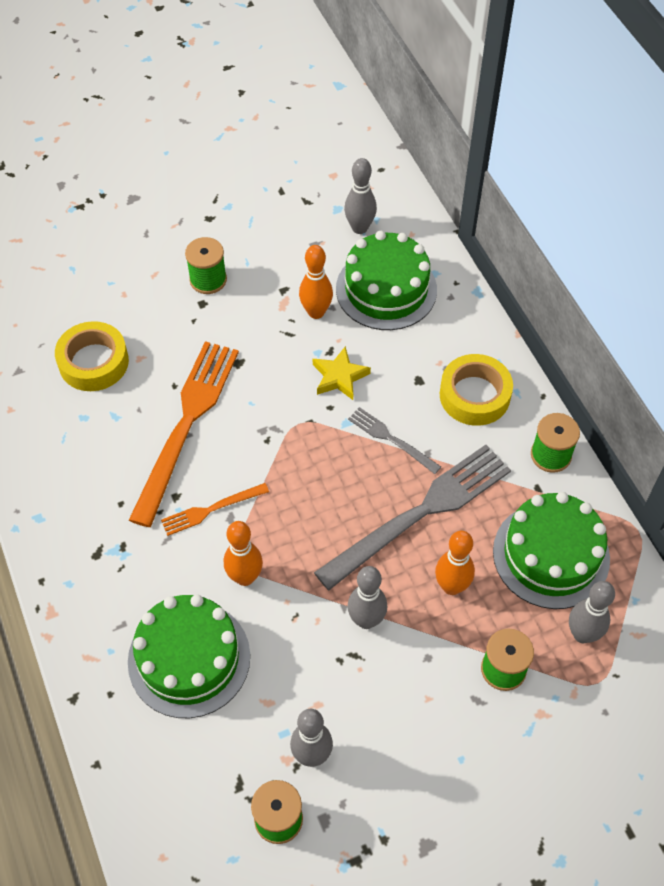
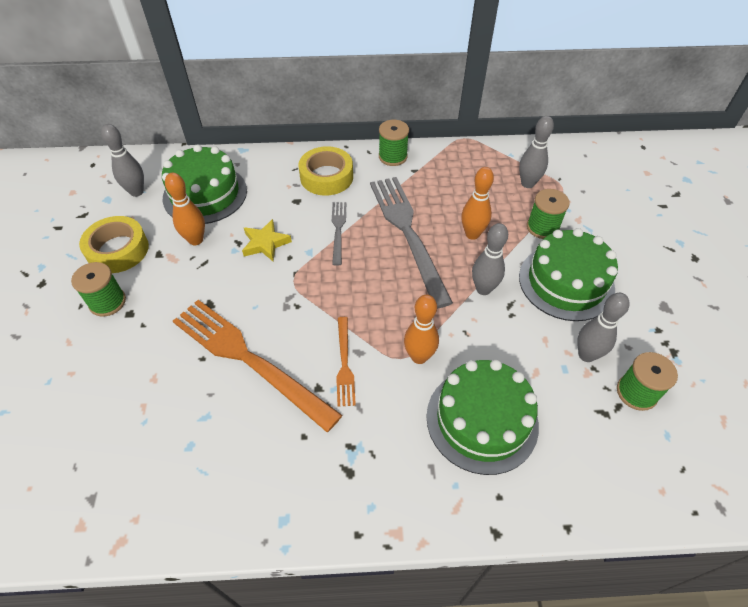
camera: 70 degrees left, 5 degrees down
(93, 362) = (131, 420): yellow tape -> yellow tape (118, 250)
(391, 439) = (338, 230): grey fork -> grey fork turned 120 degrees clockwise
(551, 555) = (466, 179): green cake -> green cake (566, 282)

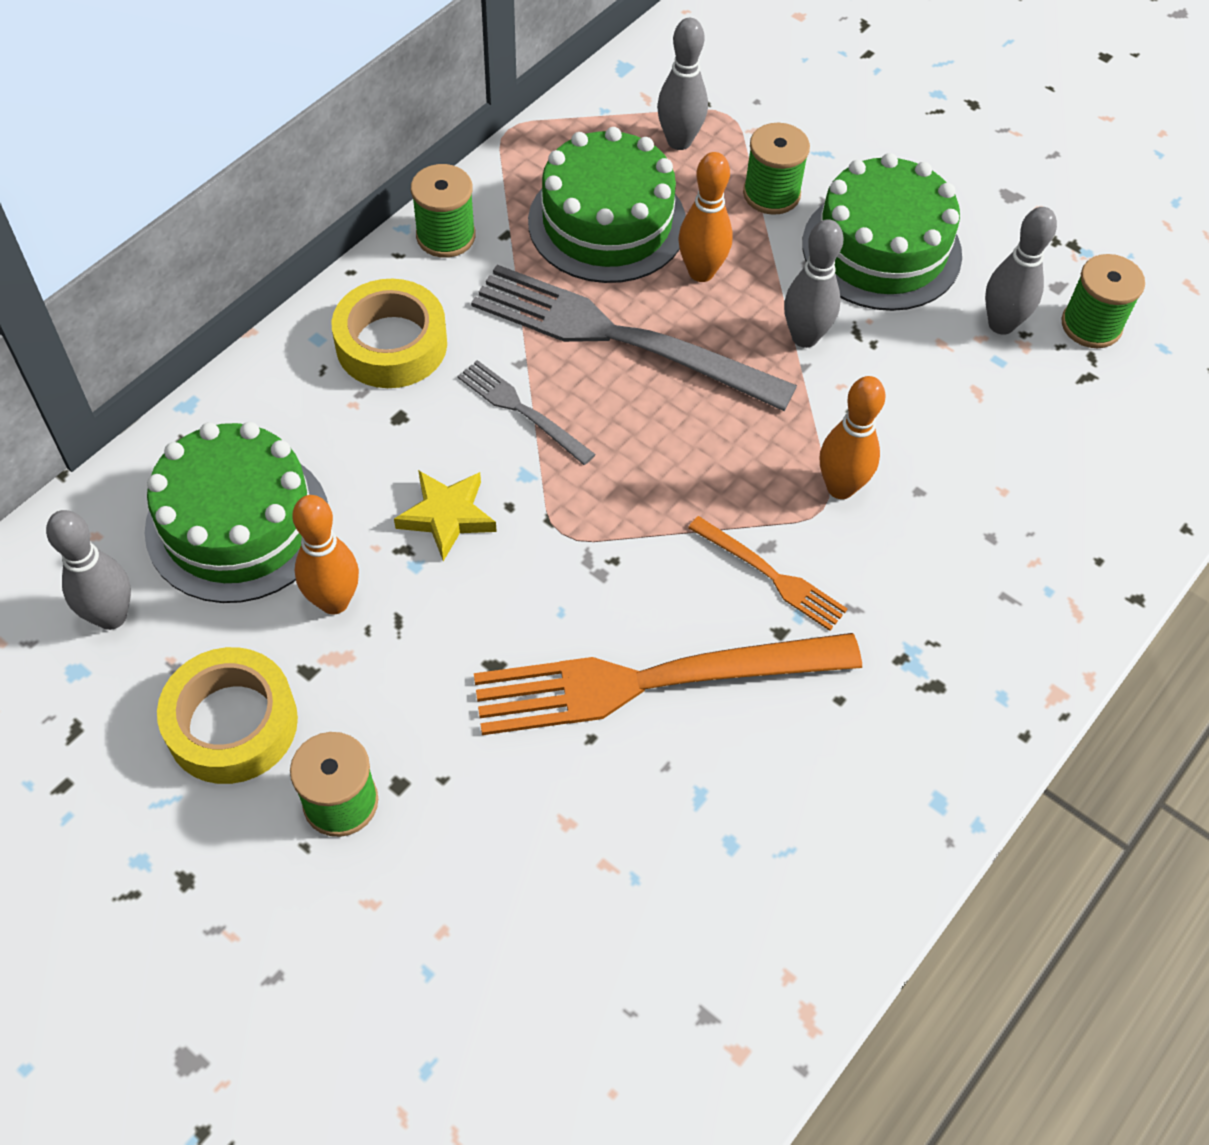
camera: 50 degrees left, 5 degrees up
(482, 420) = (990, 496): green cake -> green cake (607, 223)

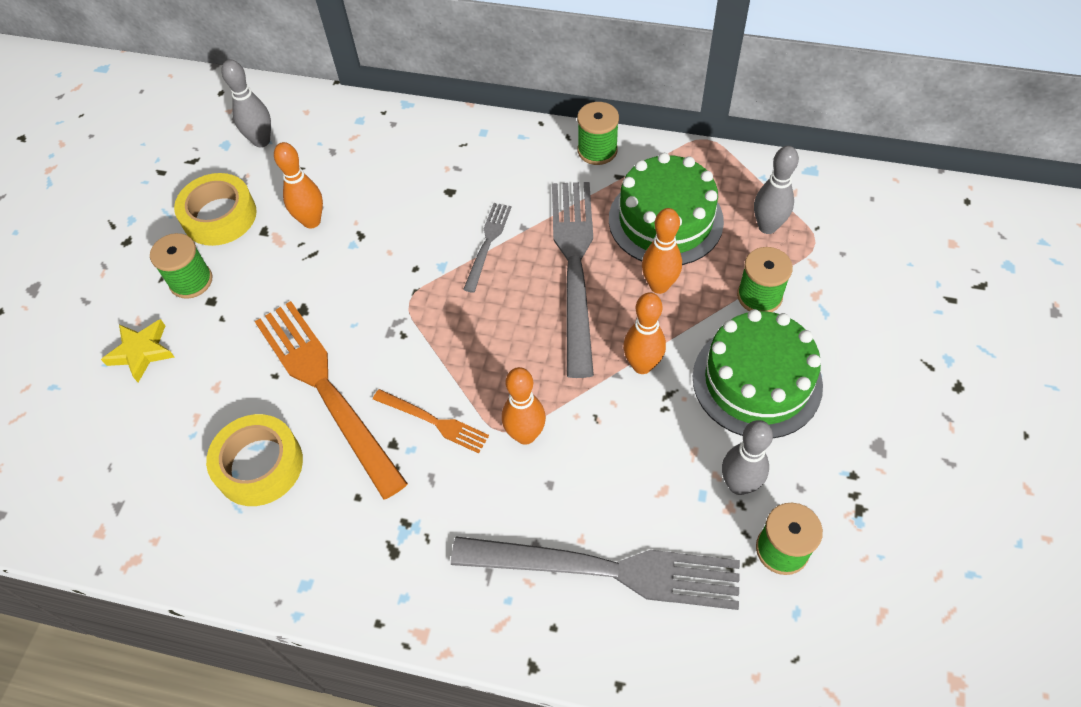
camera: 70 degrees right, 0 degrees up
(238, 524) = (341, 160): green cake -> none
(391, 344) = (499, 164): yellow tape -> yellow tape (259, 465)
(447, 516) = (392, 243): yellow star -> yellow star (141, 352)
(770, 575) = (433, 421): orange fork -> orange fork turned 75 degrees counterclockwise
(804, 337) = (642, 365): grey bowling pin -> orange bowling pin
(1051, 484) = (605, 570): none -> grey fork

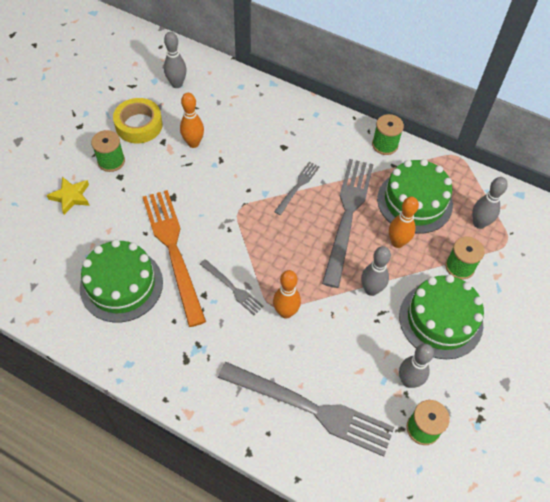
camera: 10 degrees right, 0 degrees up
(259, 465) = (121, 285): yellow tape -> green cake
(433, 421) = (232, 288): orange fork -> grey fork
(642, 365) = (371, 290): orange bowling pin -> grey bowling pin

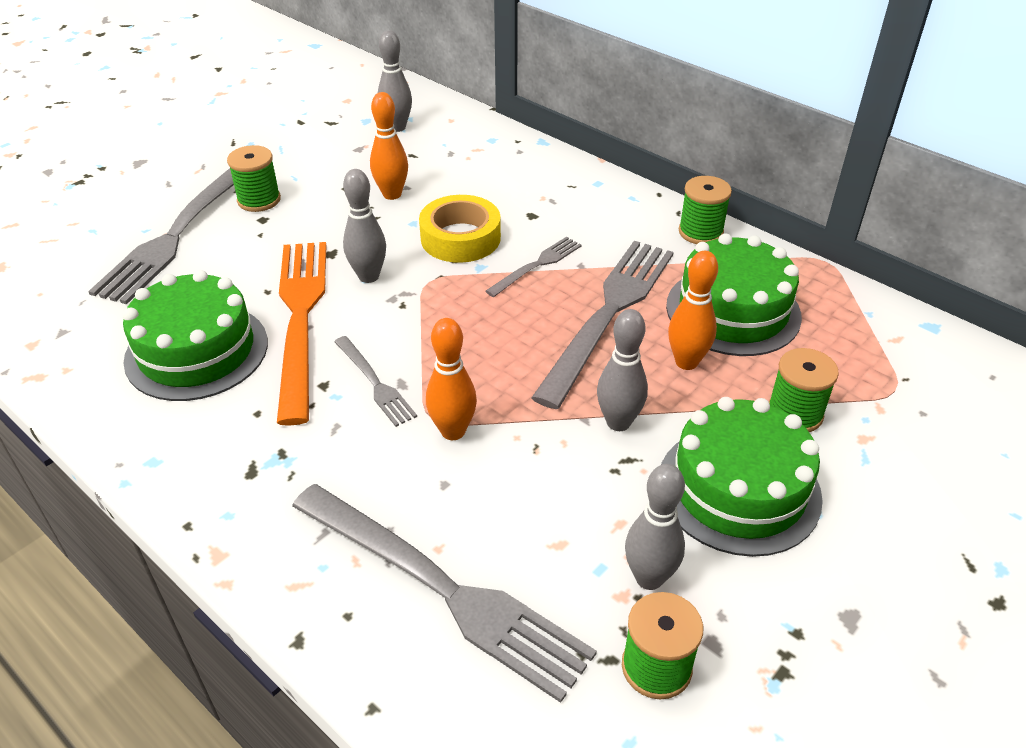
camera: 15 degrees right, 15 degrees down
(71, 197) = (178, 233): yellow star -> grey fork
(139, 125) = (320, 165): yellow tape -> yellow tape (460, 238)
(479, 223) = (845, 356): grey bowling pin -> grey bowling pin (368, 276)

